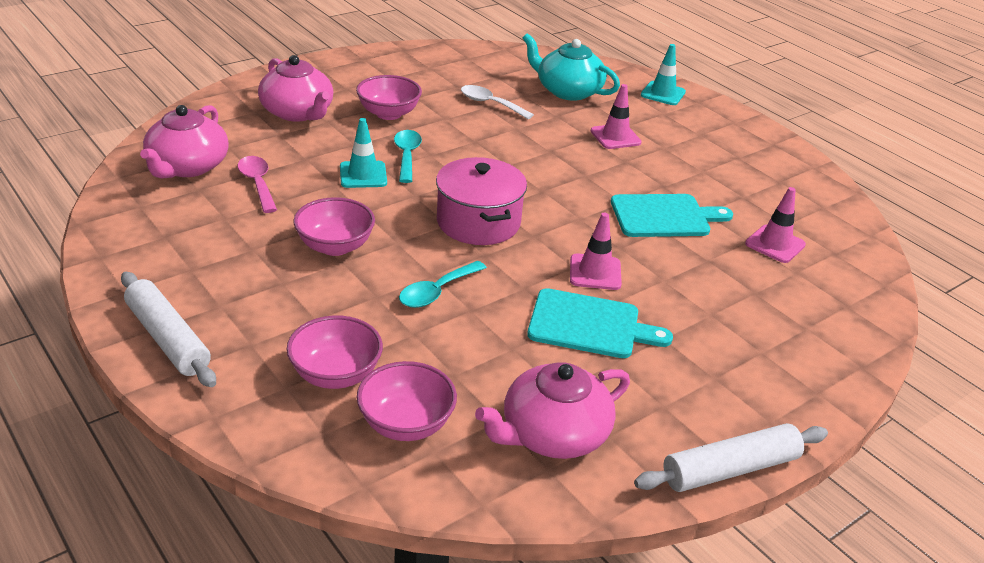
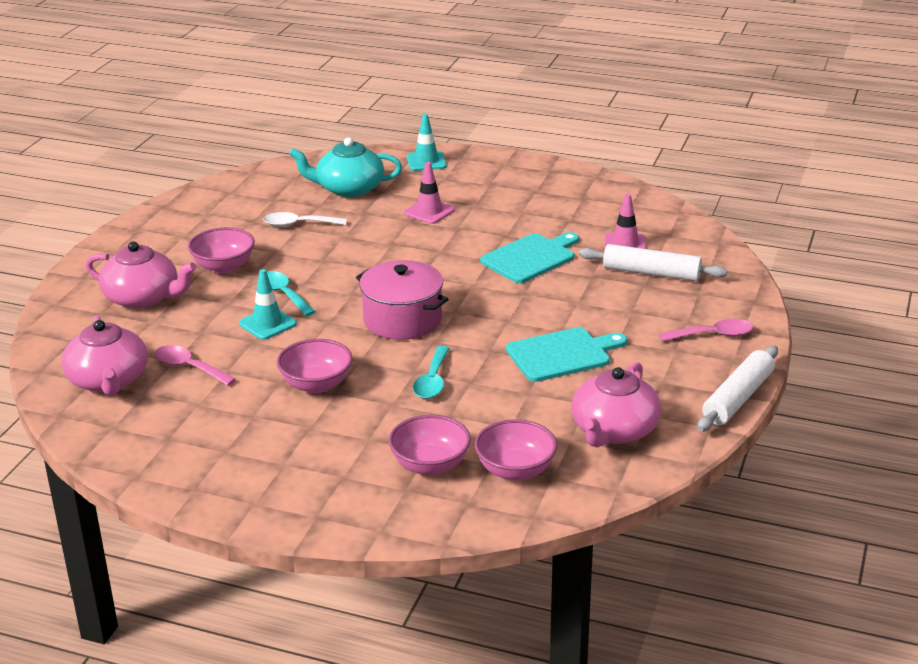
camera: 30 degrees left, 5 degrees down
(168, 339) = (277, 502): white rolling pin -> white rolling pin (651, 273)
(595, 272) = (526, 318): pink traffic cone -> none
(775, 382) = (713, 335): none -> pink spoon

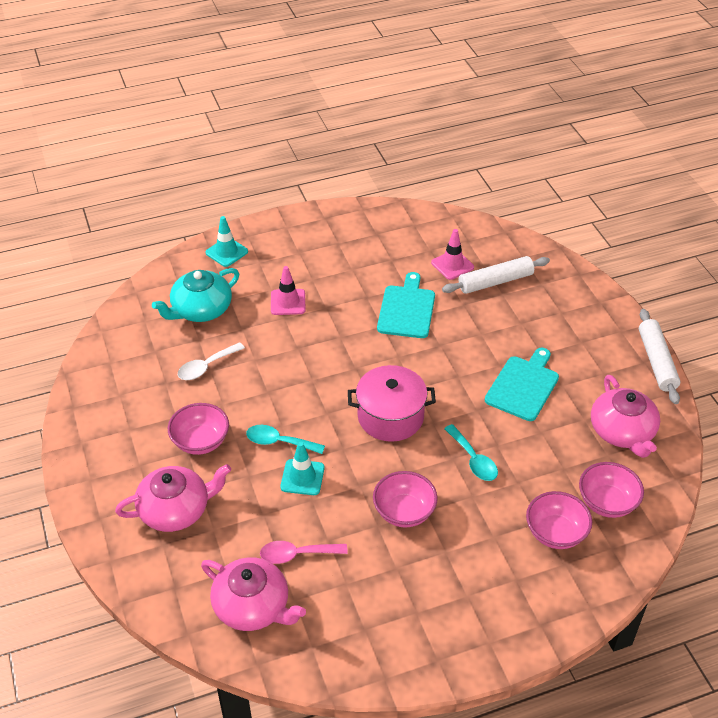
camera: 40 degrees left, 15 degrees up
(713, 335) = (588, 316): pink spoon -> none

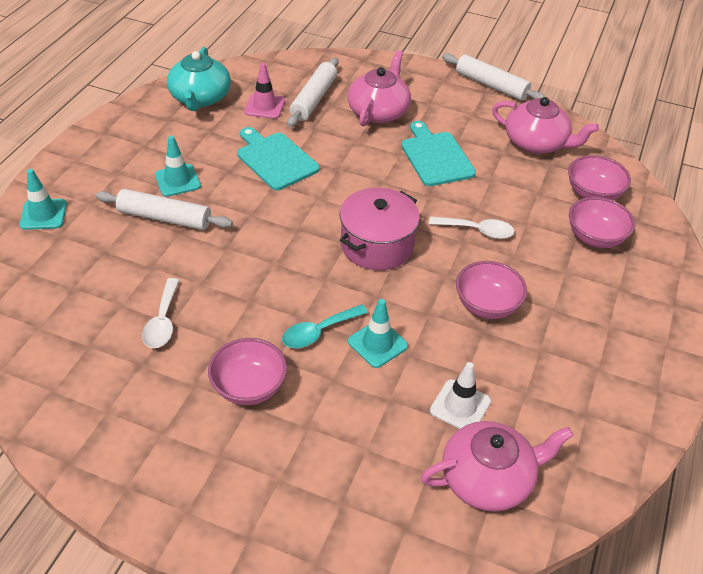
camera: 50 degrees left, 0 degrees up
(176, 510) = (310, 463): pink teapot -> pink teapot (378, 111)
(201, 309) = (86, 278): turquoise teapot -> turquoise teapot (200, 98)
(288, 302) = (165, 218): pink traffic cone -> white rolling pin
(296, 554) = (460, 406): pink spoon -> white traffic cone
(326, 282) = (177, 180): none -> turquoise traffic cone
(473, 460) = (477, 231): turquoise spoon -> white spoon

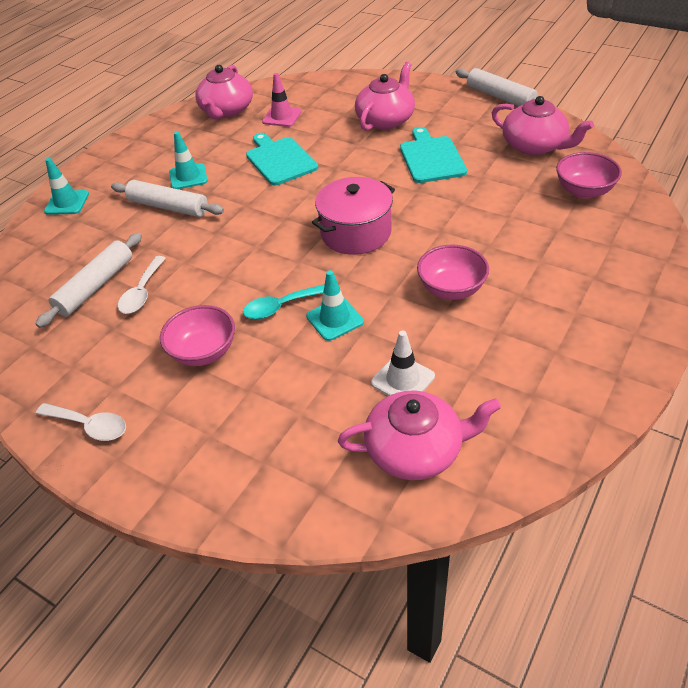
camera: 15 degrees right, 0 degrees up
(200, 98) = (226, 111): turquoise teapot -> pink teapot
(314, 99) = (328, 110): white rolling pin -> white rolling pin (96, 286)
(477, 231) = (457, 222): white spoon -> white spoon (90, 426)
(595, 238) = (577, 230): pink bowl -> none

